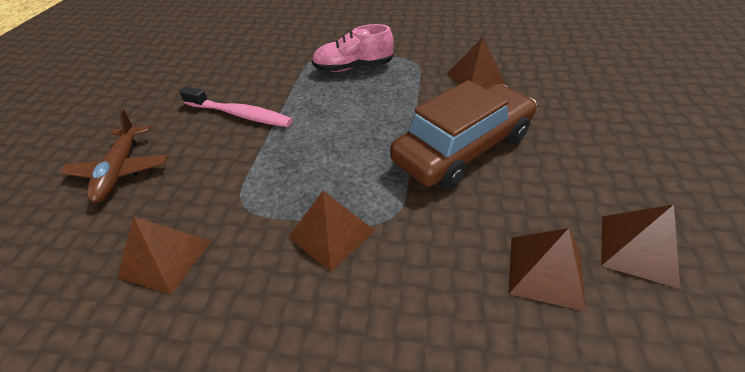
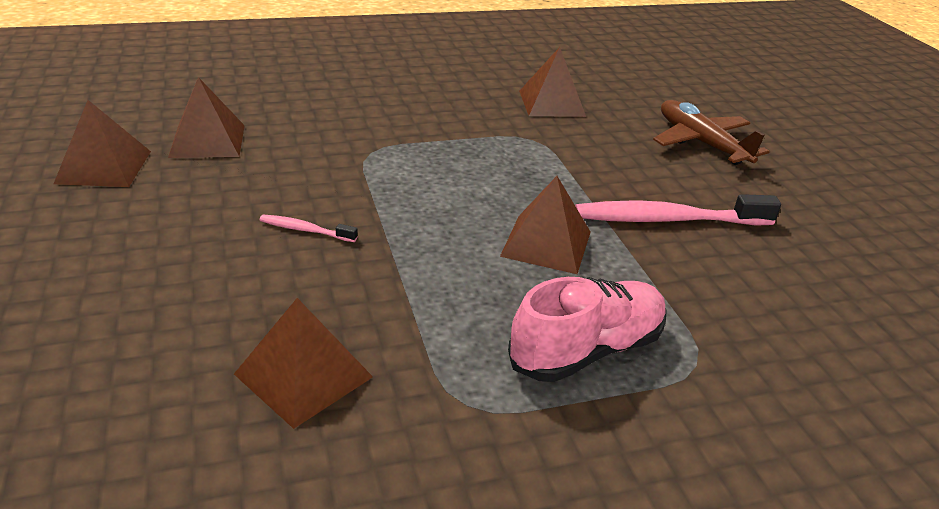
camera: 150 degrees right, 10 degrees down
(331, 233) = (422, 134): brown pyramid -> brown pyramid (546, 243)
(463, 148) = (305, 230): brown car -> pink toothbrush

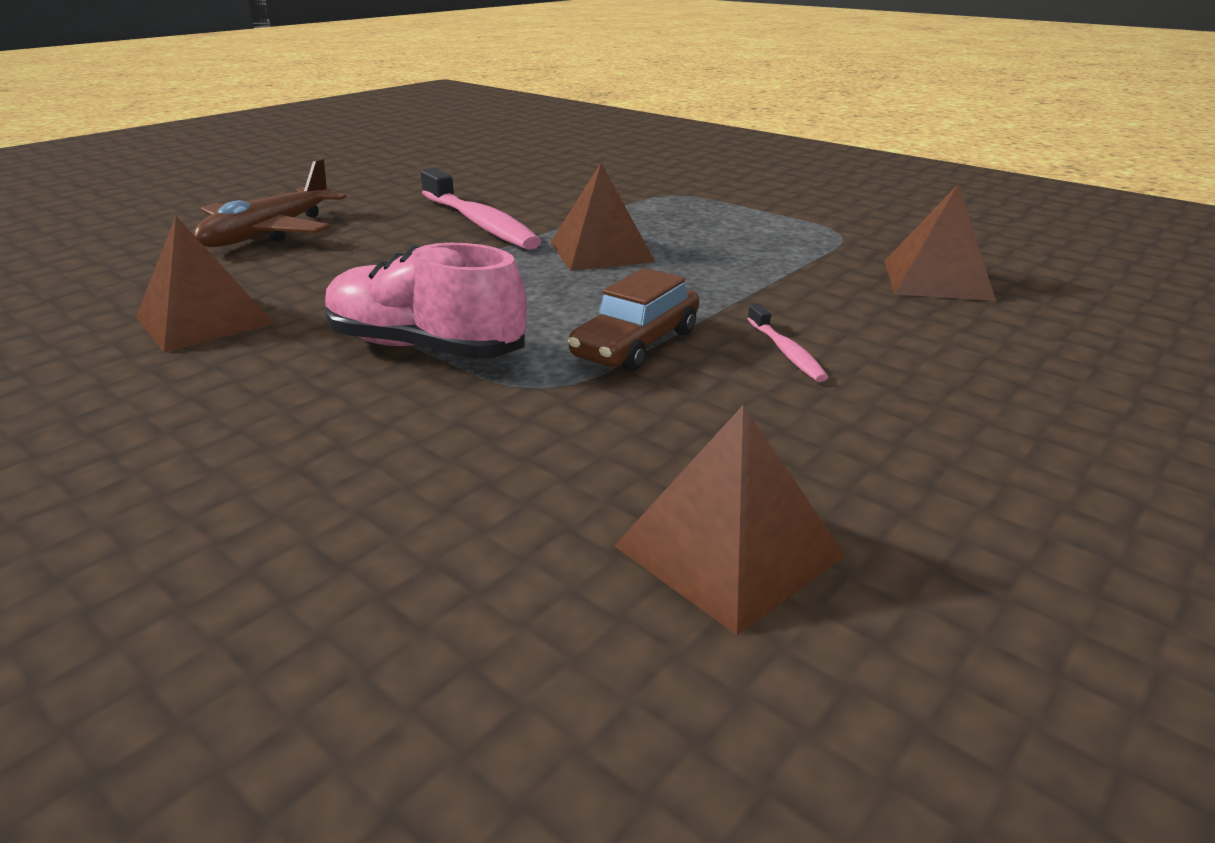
camera: 120 degrees left, 5 degrees down
(103, 167) = (994, 609): brown pyramid -> none
(380, 191) = (636, 344): none -> brown car
(586, 350) = (718, 217): pink shoe -> pink shoe (425, 347)

